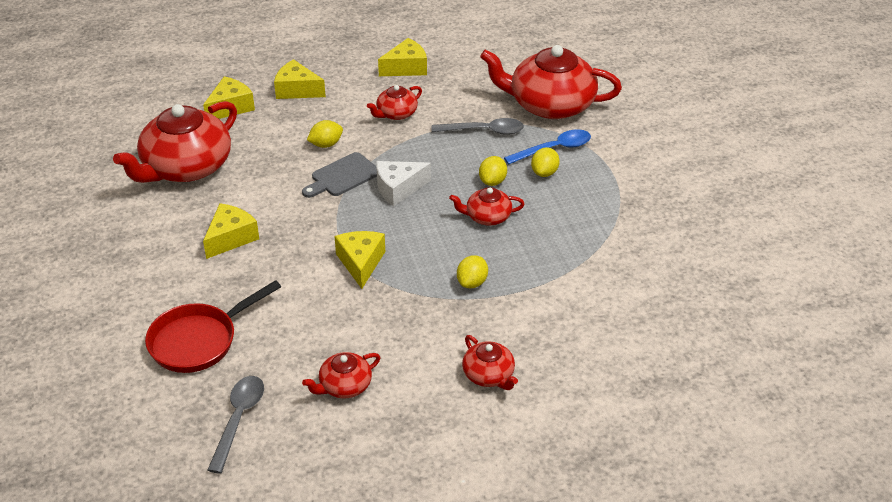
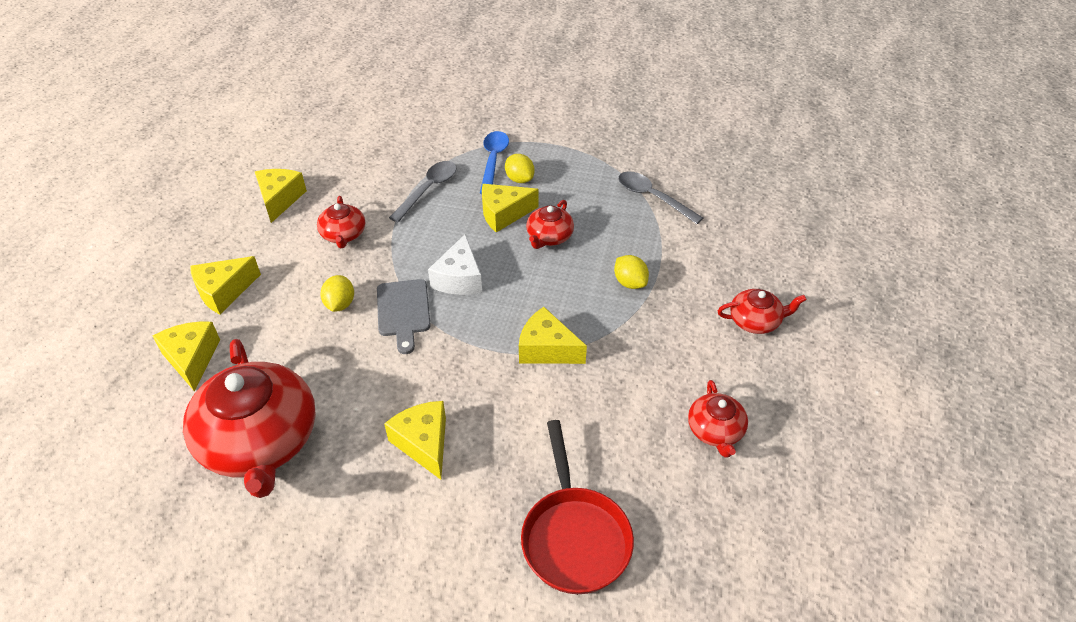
camera: 60 degrees left, 5 degrees up
(238, 419) = (718, 542): grey spoon -> grey spoon (652, 197)
(492, 181) = (504, 214): yellow lemon -> yellow cheese
(550, 105) = (431, 138): red teapot -> none

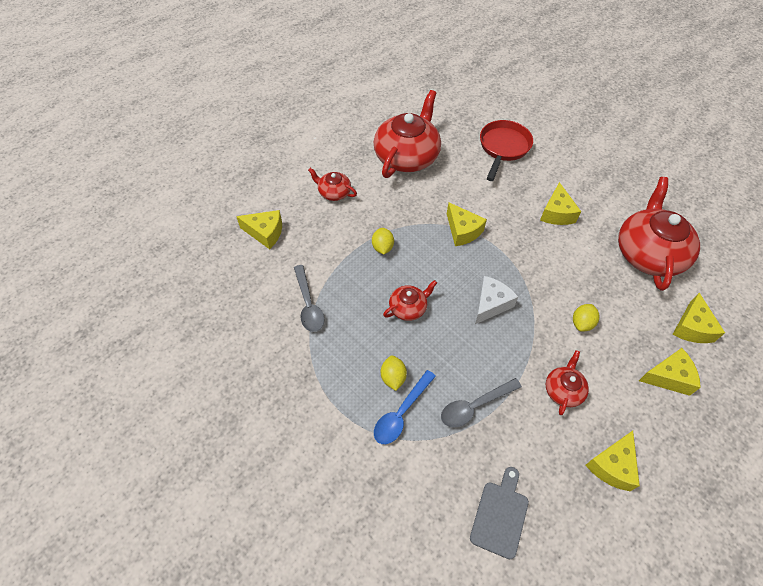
camera: 150 degrees left, 10 degrees up
(403, 311) = (539, 297): grey cutting board -> grey cutting board (500, 515)
(504, 214) = (428, 346): yellow cheese -> yellow cheese (265, 233)
(715, 431) = (407, 156): red teapot -> red teapot, size x2.09

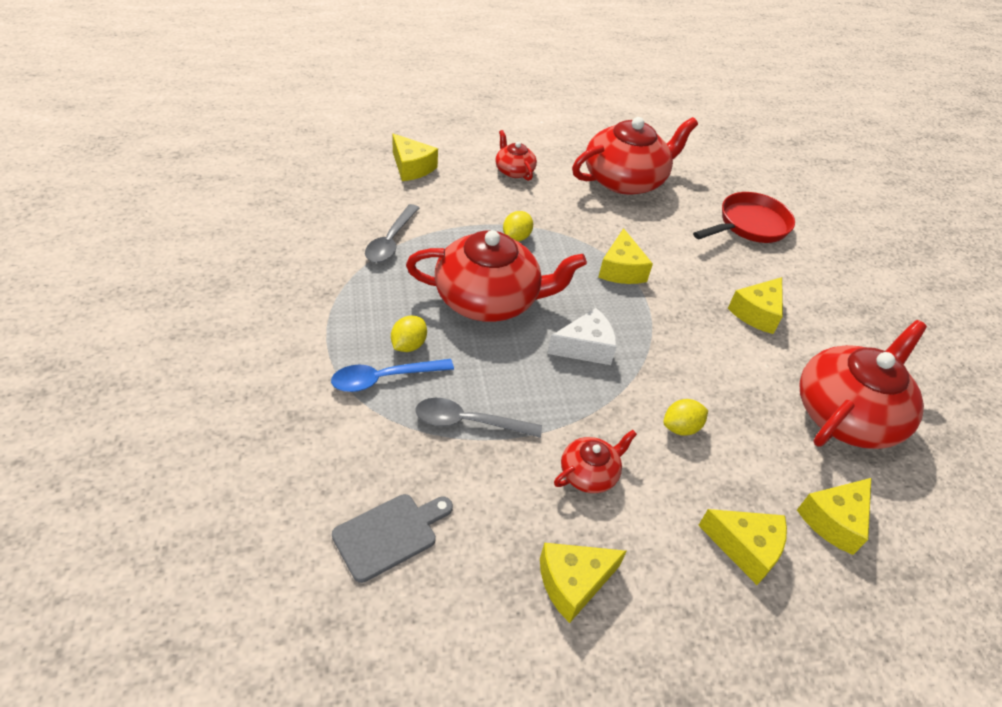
camera: 30 degrees right, 10 degrees down
(408, 308) = (489, 299): red teapot -> red teapot, size x2.09

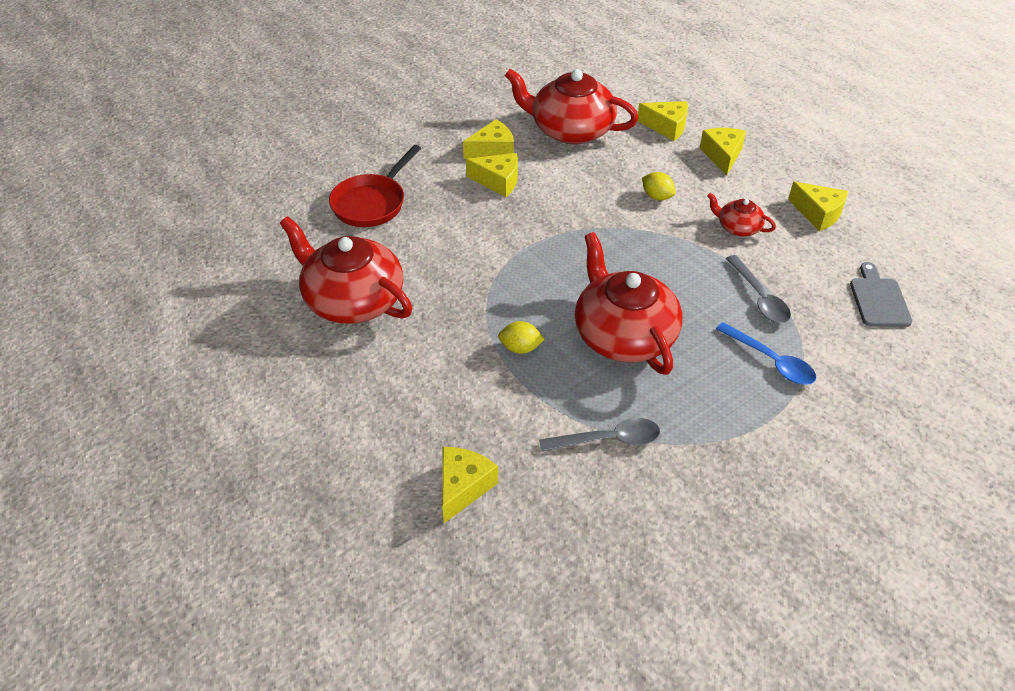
camera: 110 degrees left, 0 degrees up
(389, 534) = (879, 299): grey cutting board -> grey cutting board turned 60 degrees clockwise
(408, 345) = (724, 362): yellow lemon -> none
(514, 170) = (400, 392): red teapot -> none
(585, 347) = (625, 261): white cheese -> none
(621, 269) = (508, 266): yellow cheese -> yellow cheese (493, 151)
(749, 225) = (372, 203): red pan -> red pan turned 90 degrees counterclockwise

